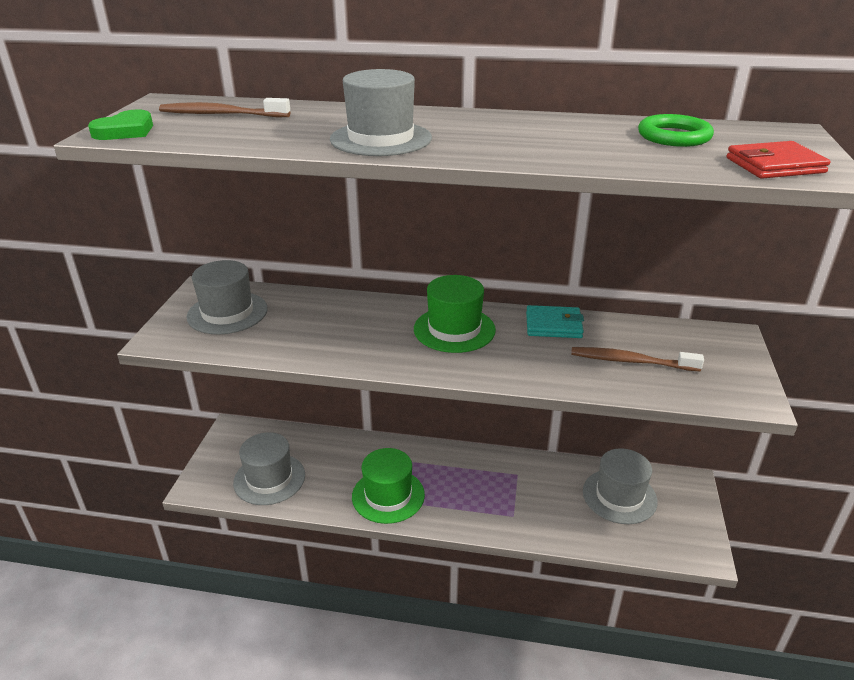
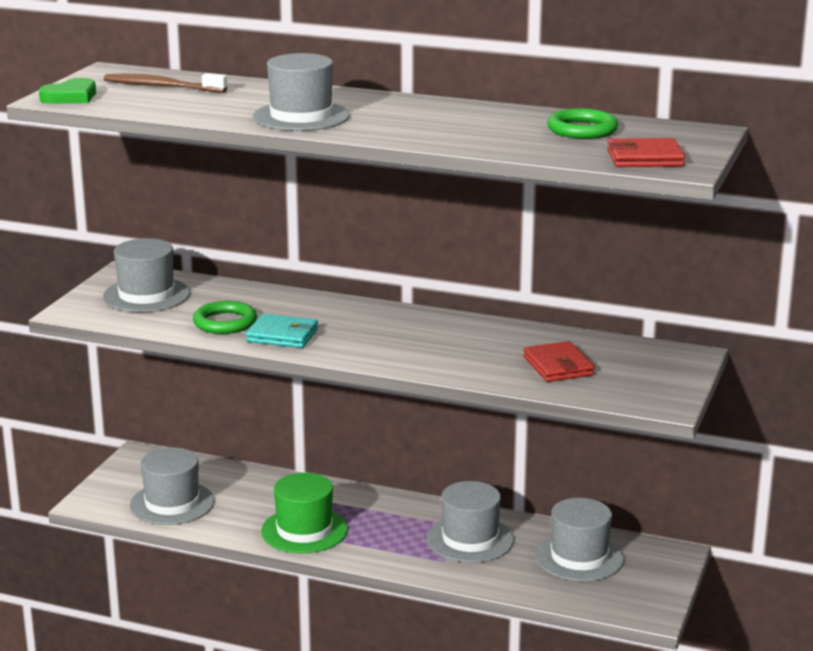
camera: 10 degrees right, 10 degrees down
(308, 338) = (225, 322): none -> green ring
(454, 329) = (383, 327): green hat -> none
(526, 488) = (470, 539): none -> grey hat
(553, 325) = (494, 332): turquoise wallet -> turquoise wallet (282, 335)
(631, 361) = (558, 366): brown toothbrush -> red wallet

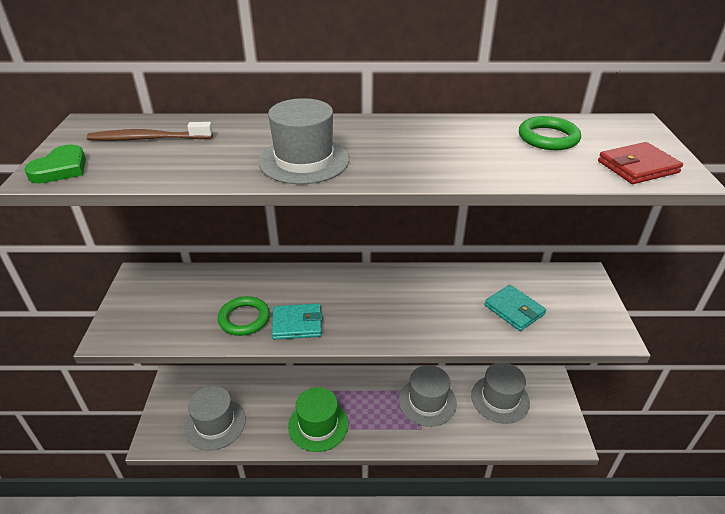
camera: 20 degrees left, 15 degrees up
(146, 295) = (166, 299): grey hat -> none
(558, 366) = (514, 310): red wallet -> turquoise wallet

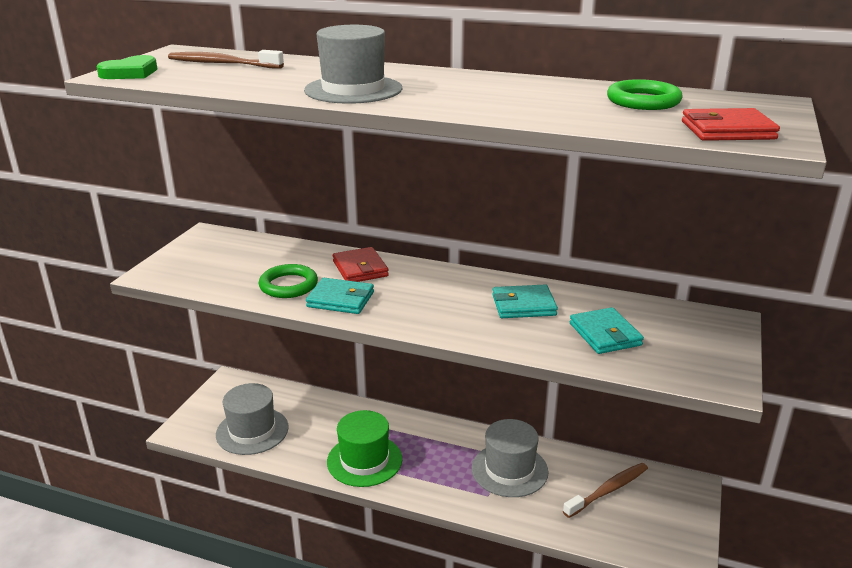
camera: 20 degrees right, 10 degrees down
(295, 286) = (360, 269): none -> red wallet
(442, 295) = (523, 305): none -> turquoise wallet
(500, 399) = (608, 490): grey hat -> brown toothbrush

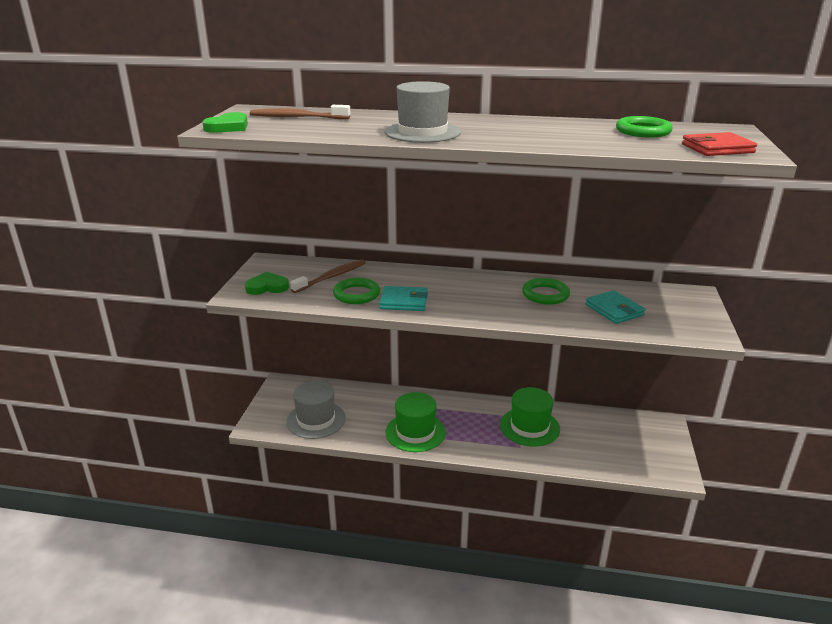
camera: 10 degrees left, 0 degrees up
(189, 267) = (267, 287): none -> green heart
(360, 269) = (407, 278): red wallet -> none
(509, 470) = (529, 427): grey hat -> green hat
(523, 305) = (545, 295): turquoise wallet -> green ring
(608, 490) = (607, 433): brown toothbrush -> brown toothbrush (331, 277)

